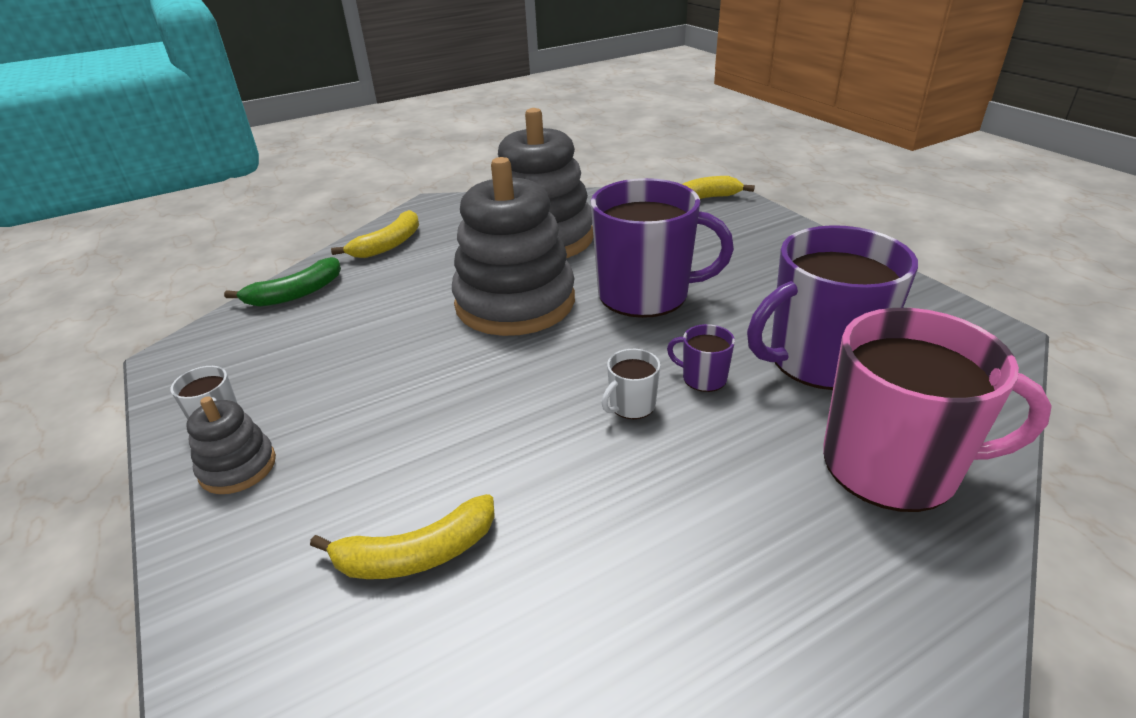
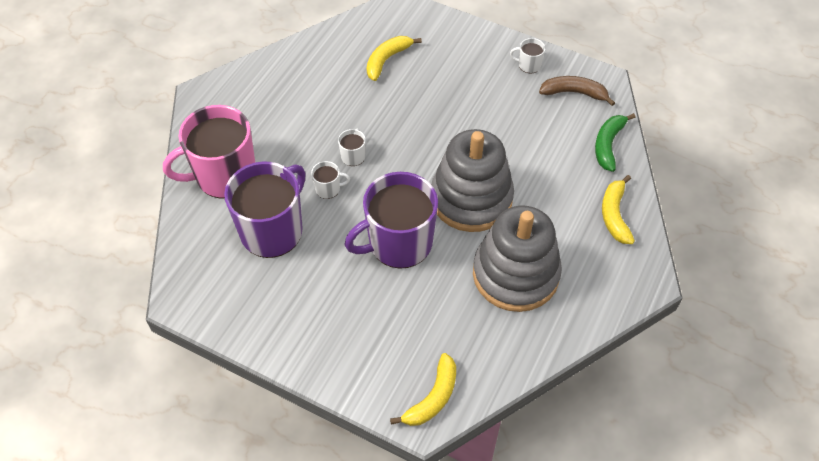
camera: 145 degrees right, 20 degrees up
(232, 358) = (574, 93): none -> brown banana
(238, 467) = (491, 54): grey stacking toy -> none
(703, 378) = (328, 189): purple mug -> white mug

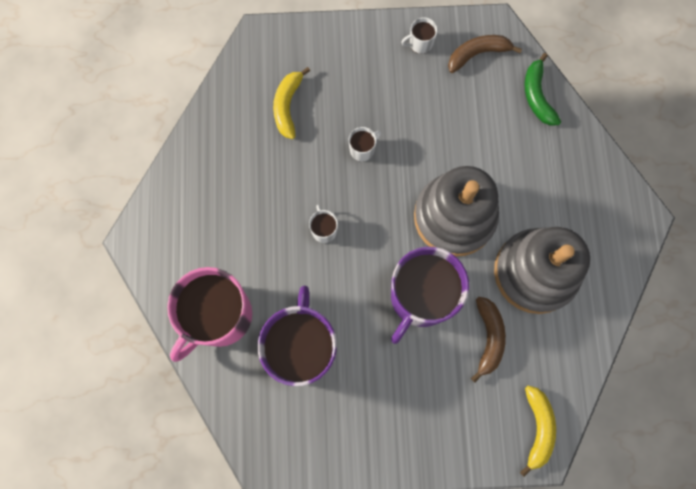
camera: 30 degrees left, 20 degrees up
(328, 189) = (324, 277): white mug -> white mug (362, 150)
(437, 303) = (488, 338): none -> brown banana
(614, 215) = (581, 167): yellow banana -> none

